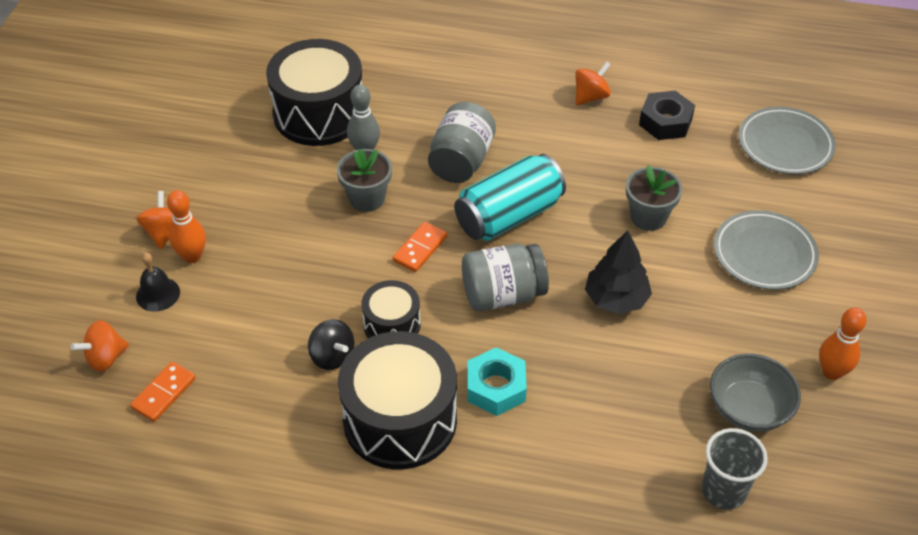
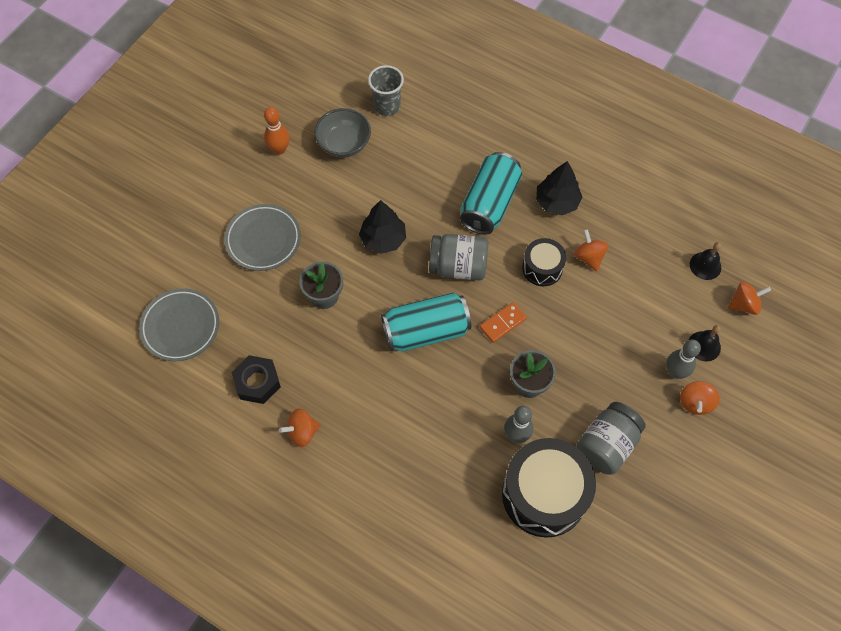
camera: 160 degrees left, 15 degrees up
(164, 393) = (705, 265): orange domino -> black bell
(192, 256) = (675, 372): orange bowling pin -> grey bowling pin
(332, 356) = (588, 257): black spinning top -> orange spinning top
(400, 419) = (556, 202): black drum -> black tree
(461, 161) = (441, 397): grey jar -> grey jar (606, 445)
(496, 387) = (489, 203): turquoise nut -> turquoise can

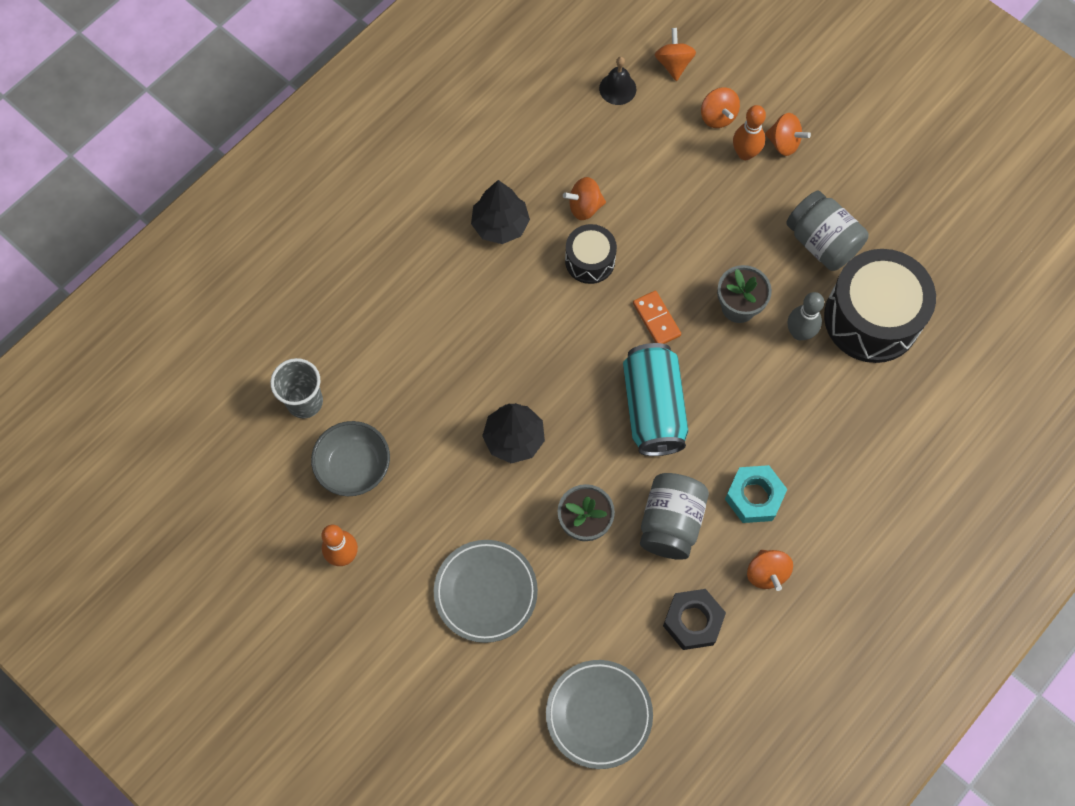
camera: 80 degrees left, 5 degrees up
(364, 415) = (754, 497): none -> turquoise nut
(458, 267) = (570, 355): grey jar -> grey jar (670, 523)
(489, 203) = (486, 302): turquoise can -> none
(675, 372) = (745, 153): grey bowling pin -> orange bowling pin
(704, 346) = (717, 116): black bell -> orange spinning top

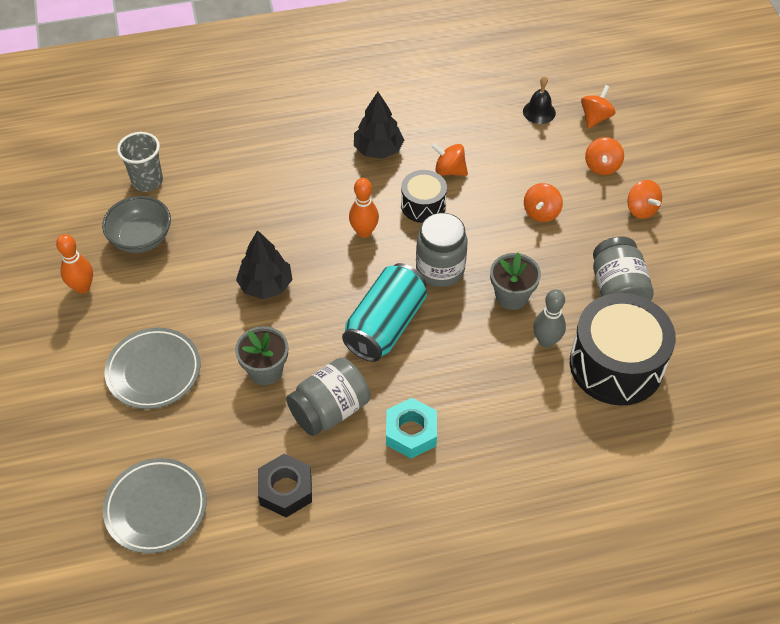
camera: 35 degrees right, 15 degrees down
(656, 319) = (440, 269): orange domino -> grey jar
(745, 153) = (604, 200): orange bowling pin -> orange bowling pin (364, 232)
(766, 573) = (373, 493): orange spinning top -> orange spinning top (541, 212)

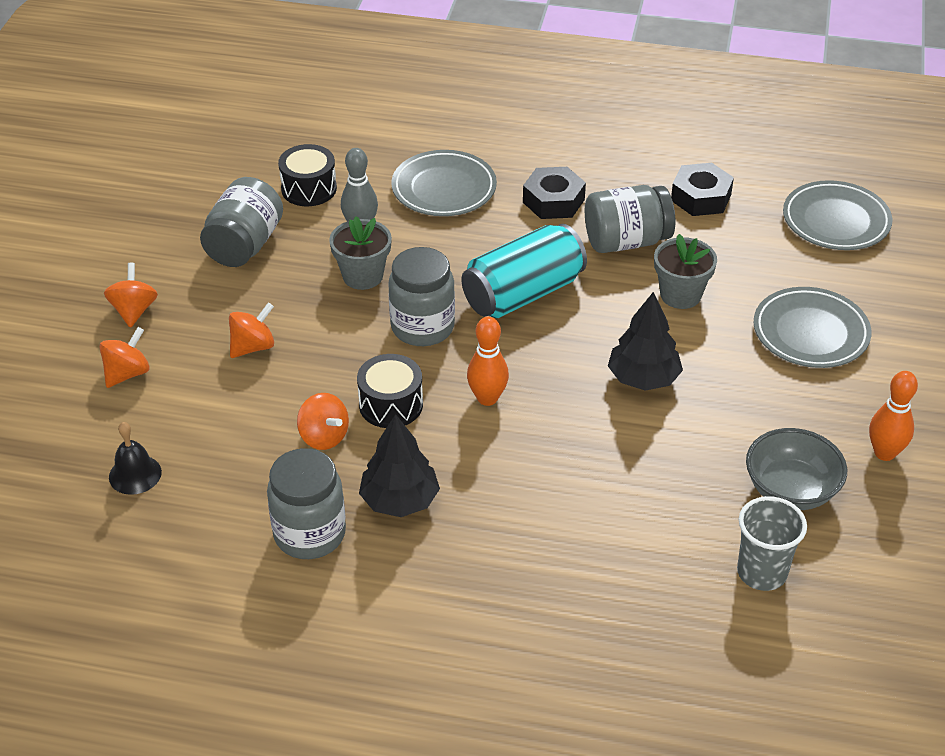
camera: 155 degrees left, 10 degrees down
(411, 432) = (553, 201): turquoise nut -> black nut
(416, 115) = (309, 534): none -> grey jar
(509, 409) = (444, 189): none -> grey plate
(595, 117) = (69, 438): orange spinning top -> none
(616, 365) = (309, 189): black drum -> black drum, size x0.53

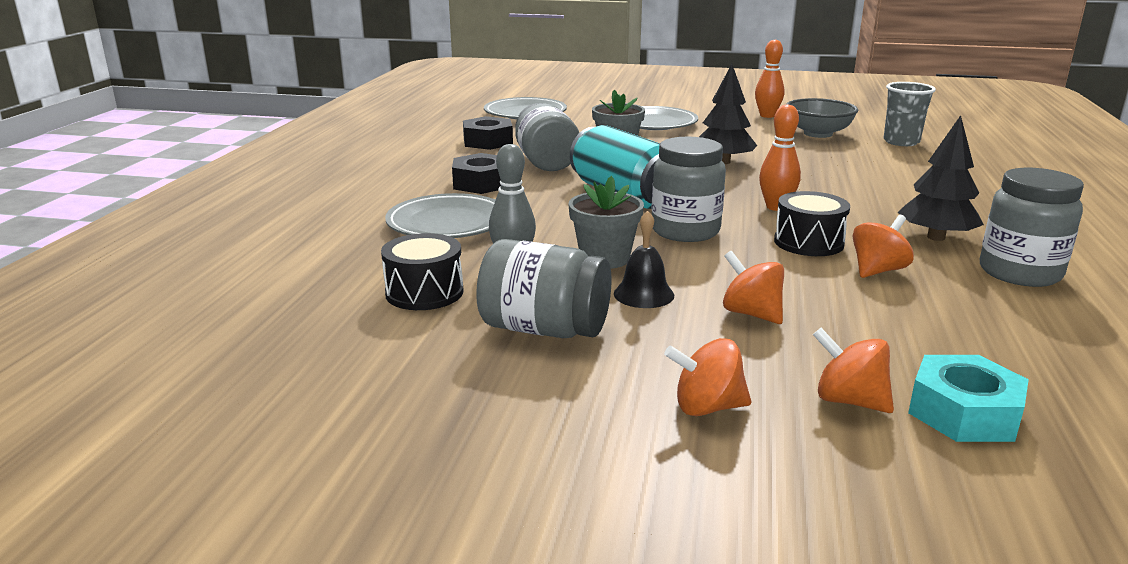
camera: 90 degrees left, 20 degrees down
(102, 423) = (963, 412): none -> turquoise nut
(135, 474) = (1035, 377): black bell -> black bell (643, 294)

